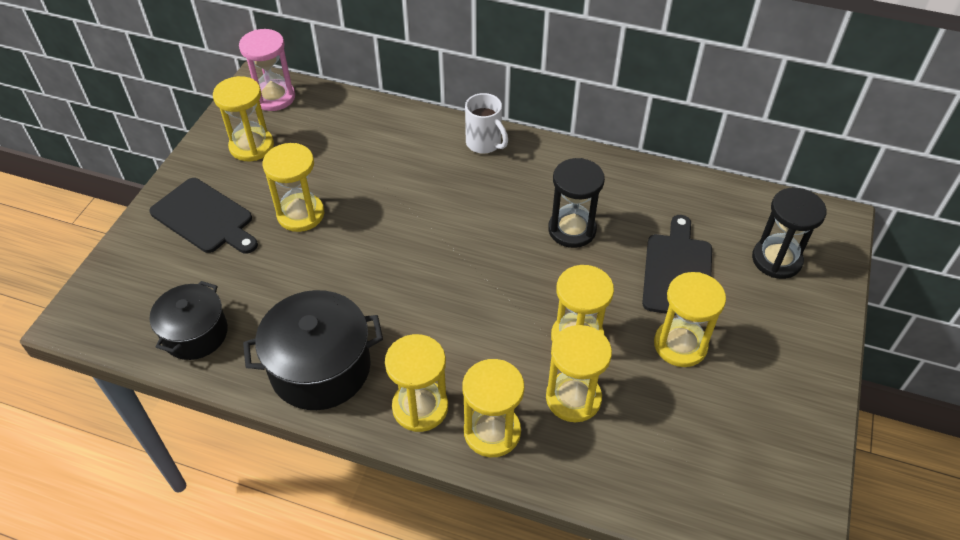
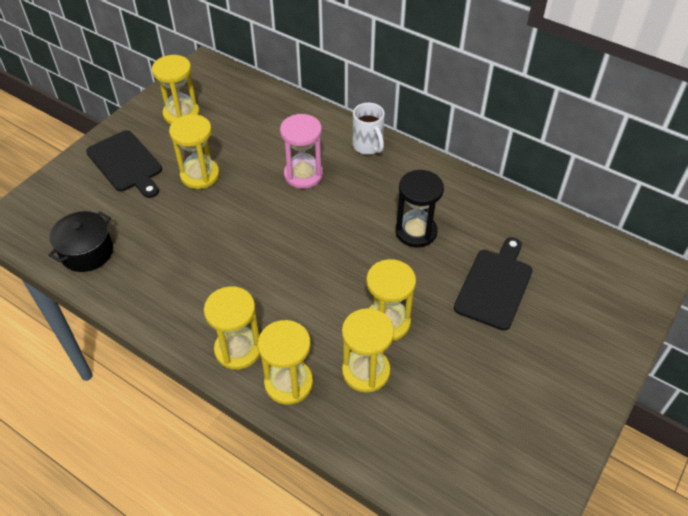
camera: 15 degrees right, 0 degrees up
(274, 97) = (212, 78): pink hourglass -> pink hourglass (303, 175)
(320, 368) = (171, 300): black pot -> none
(680, 345) = (474, 348): yellow hourglass -> none
(776, 260) = (588, 294): black hourglass -> none

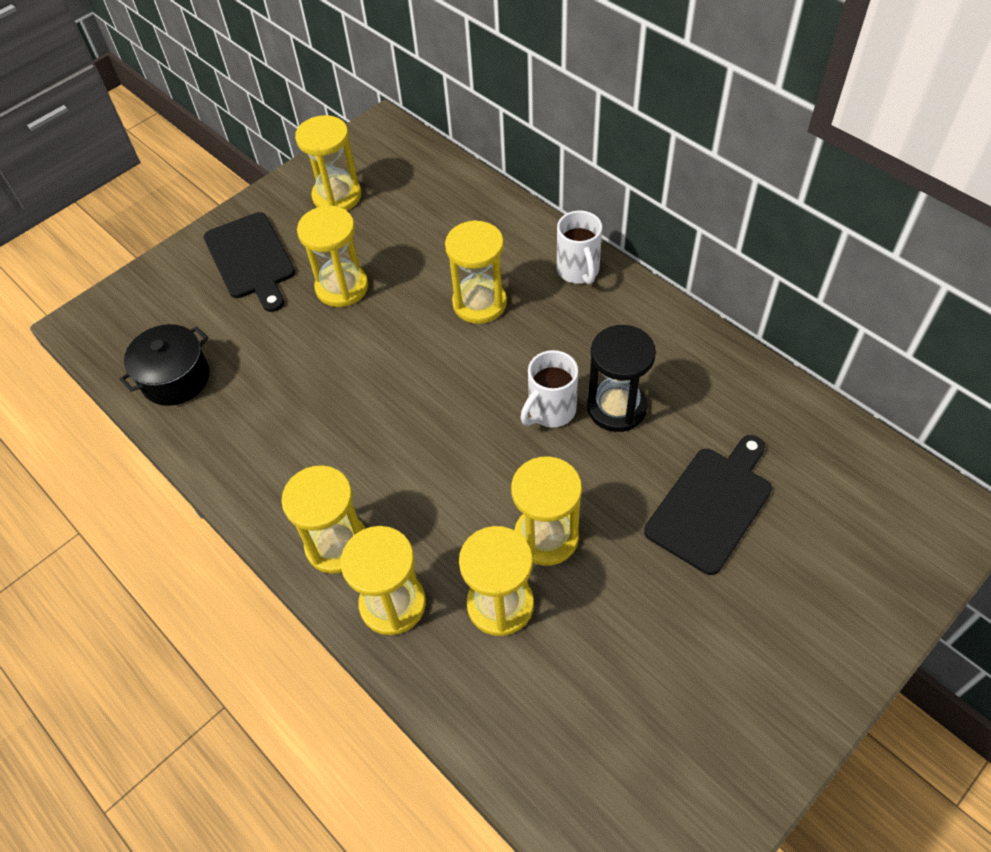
camera: 15 degrees right, 5 degrees up
(303, 175) = (479, 303): pink hourglass -> yellow hourglass
(370, 239) = (550, 411): none -> white mug

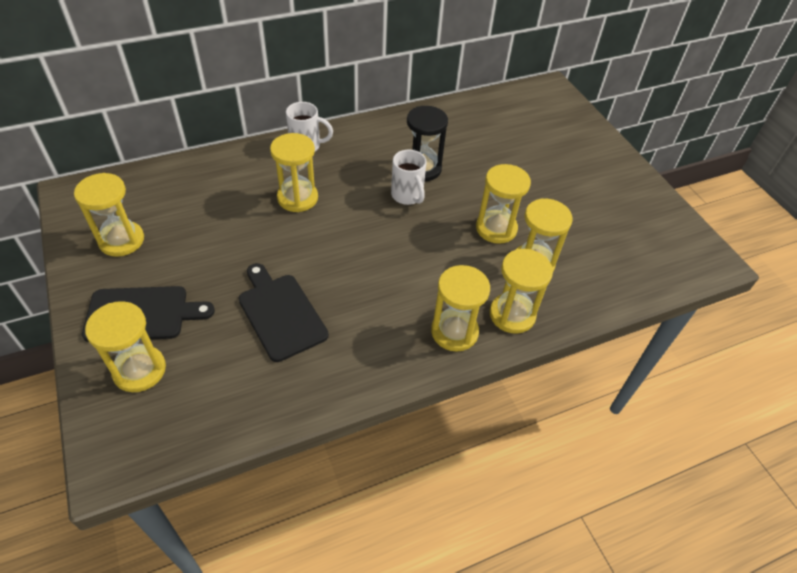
camera: 75 degrees left, 5 degrees down
(175, 378) = (236, 399): black pot -> none
(342, 287) = (223, 265): yellow hourglass -> yellow hourglass (139, 370)
(711, 505) = (506, 158): black cutting board -> black cutting board (280, 313)

